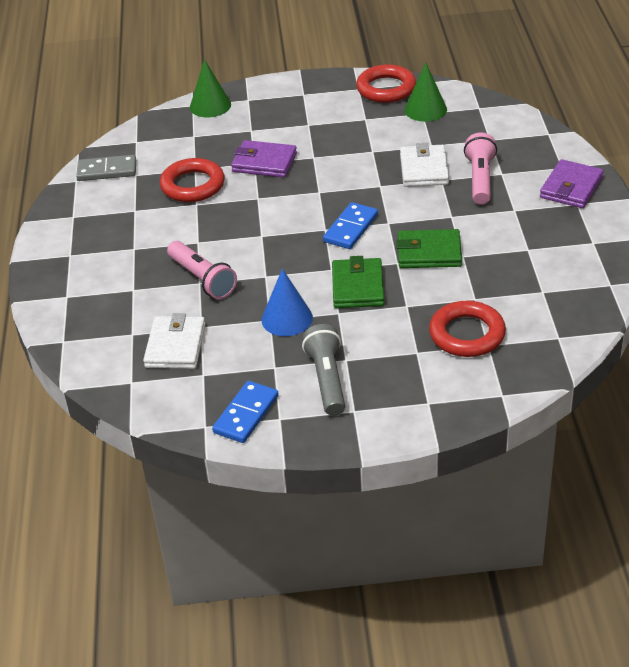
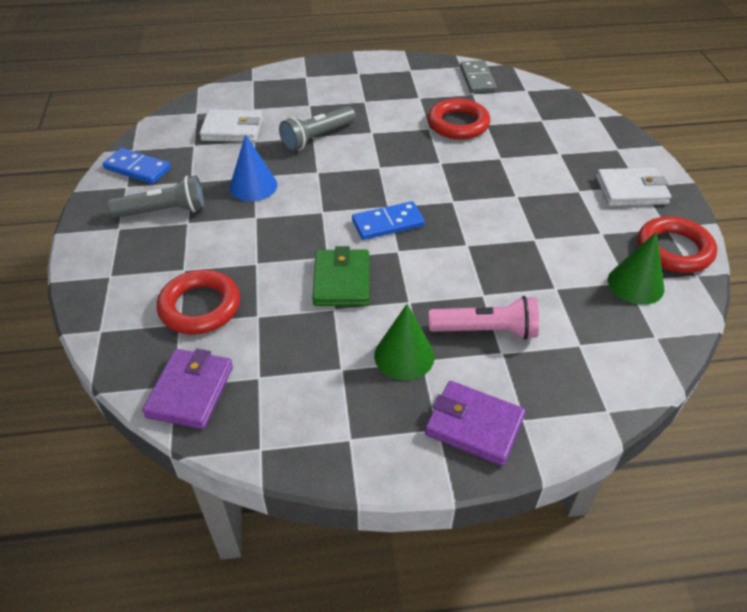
camera: 85 degrees right, 5 degrees up
(202, 279) = (317, 137): pink flashlight -> grey flashlight
(210, 105) = (598, 126): green cone -> green cone (404, 355)
(264, 162) = (501, 163): purple wallet -> purple wallet (190, 391)
(351, 228) = (388, 223): blue domino -> blue domino turned 45 degrees counterclockwise
(357, 287) = (291, 229): green wallet -> none
(424, 169) = (502, 280): white wallet -> white wallet (631, 190)

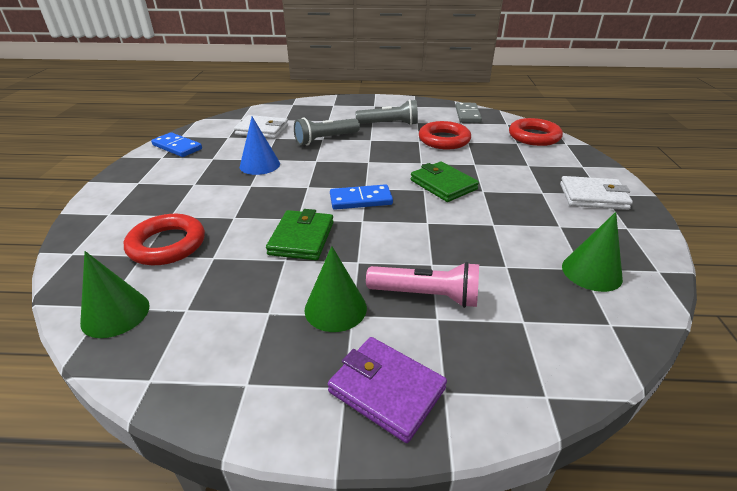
camera: 10 degrees right, 10 degrees down
(164, 211) = (180, 175): grey flashlight -> grey flashlight (389, 124)
(190, 391) = (115, 314): purple wallet -> green cone
(472, 192) = (443, 185): none -> green wallet
(674, 250) = (634, 247): red ring -> red ring (534, 136)

